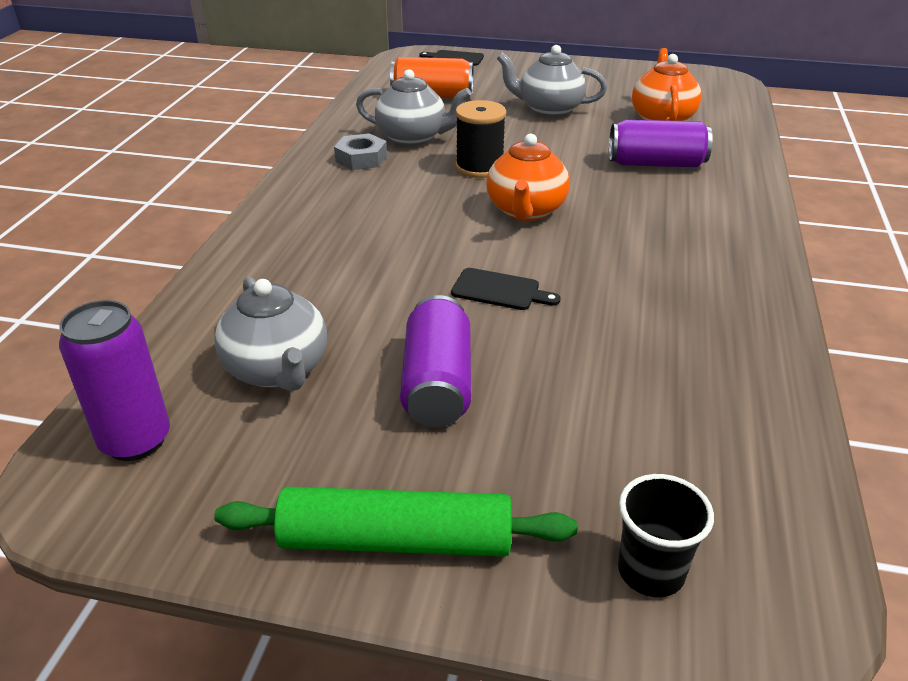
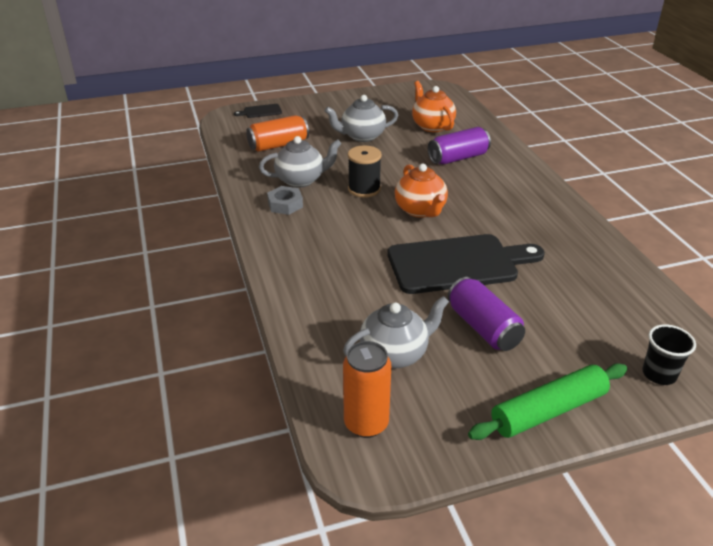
camera: 30 degrees left, 0 degrees up
(136, 440) = (366, 424): purple can -> orange can
(278, 370) = (395, 354): grey teapot -> grey teapot turned 60 degrees counterclockwise
(500, 290) = (458, 264): black cutting board -> black cutting board, size x2.38

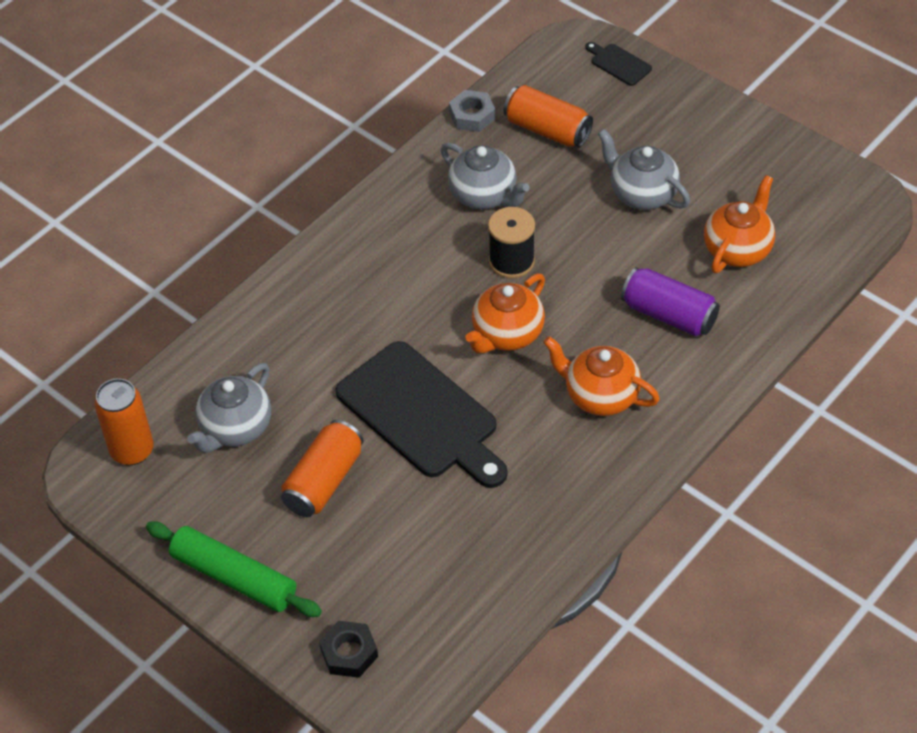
camera: 60 degrees right, 15 degrees up
(285, 204) = (421, 211): grey nut -> grey nut (472, 115)
(395, 354) = (235, 428): grey teapot -> grey teapot turned 90 degrees clockwise
(483, 327) = (324, 481): purple can -> orange can
(499, 197) = (600, 396): none -> orange teapot
(659, 374) = (349, 653): black cup -> black nut

